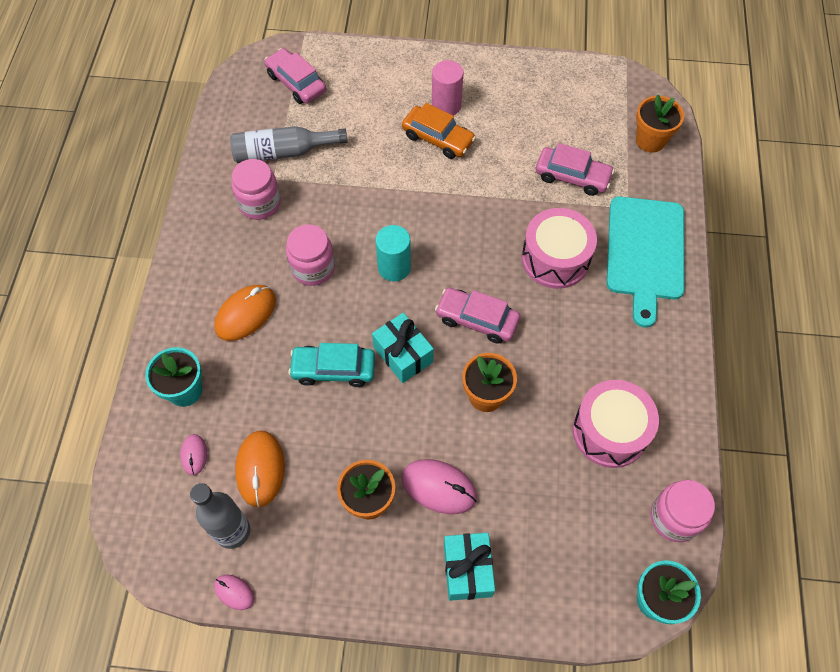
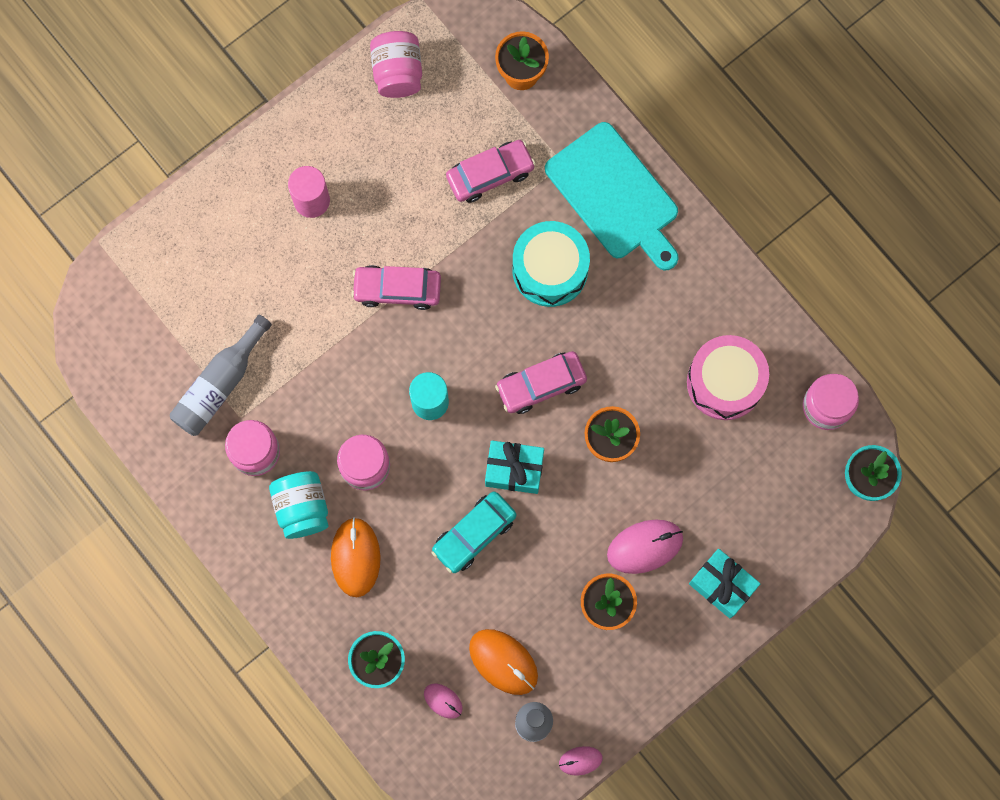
camera: 45 degrees left, 15 degrees up
(249, 257) = (302, 508): none -> turquoise jar
(296, 83) = (151, 303): pink car -> pink car (397, 289)
(438, 138) = (339, 242): orange car -> none
(555, 259) = (550, 270): pink drum -> turquoise drum
(571, 83) = (397, 72): none -> pink jar

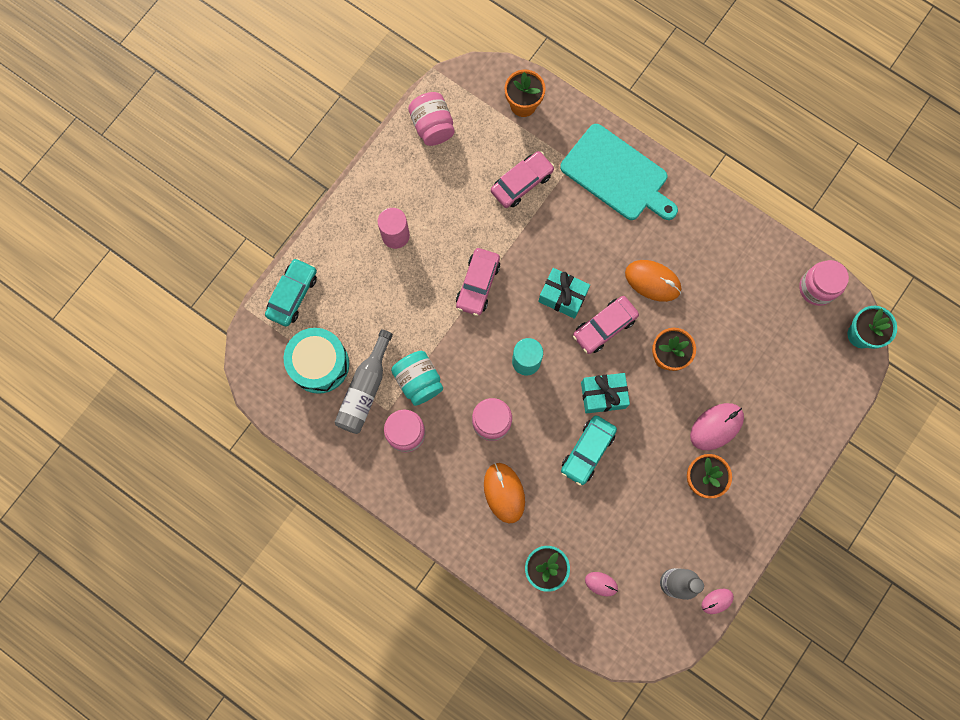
camera: 15 degrees left, 0 degrees up
(162, 242) = (293, 295): none -> turquoise car
(302, 508) = (453, 466): turquoise jar -> turquoise jar (418, 381)
(397, 289) = (478, 284): pink car -> pink car turned 60 degrees counterclockwise
(503, 662) = (637, 542): orange mouse -> orange mouse (652, 281)
(550, 270) = (586, 241): turquoise drum -> turquoise drum (319, 364)
(722, 585) = (781, 440): turquoise gift -> turquoise gift (562, 296)
(725, 382) = (738, 290): pink drum -> none

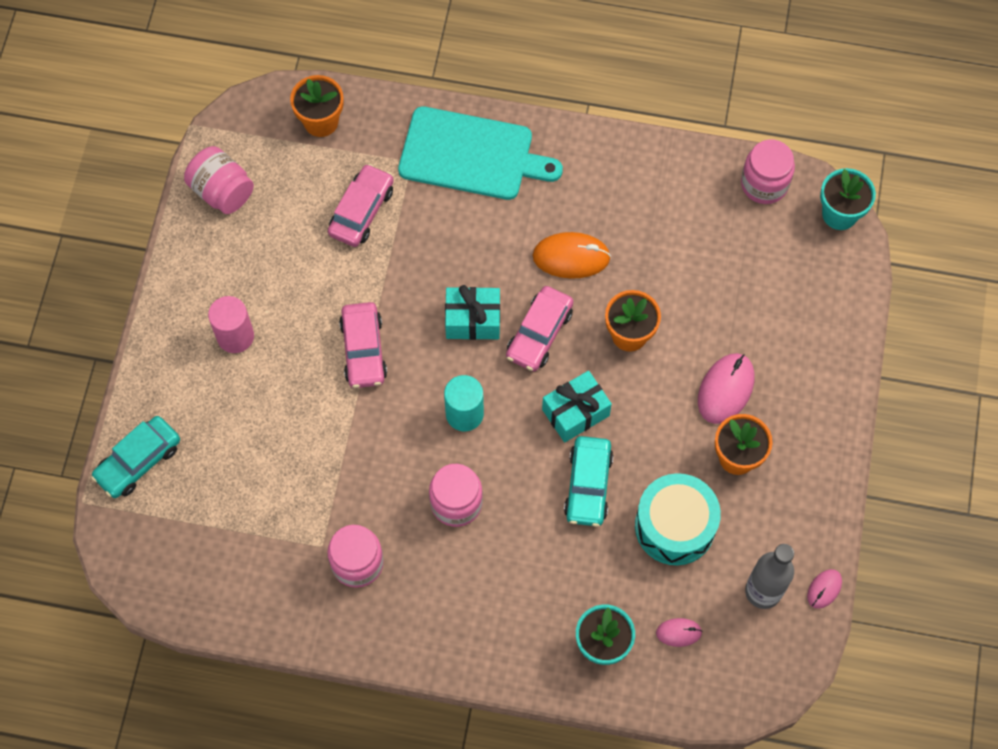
camera: 25 degrees left, 10 degrees down
(293, 295) = (138, 461): turquoise car -> turquoise car turned 135 degrees counterclockwise
(319, 364) = (210, 529): turquoise drum -> turquoise drum (675, 526)
(365, 389) = (282, 533): grey bottle -> none
(418, 381) = (344, 494): turquoise jar -> none
(504, 493) = (511, 579): orange mouse -> none

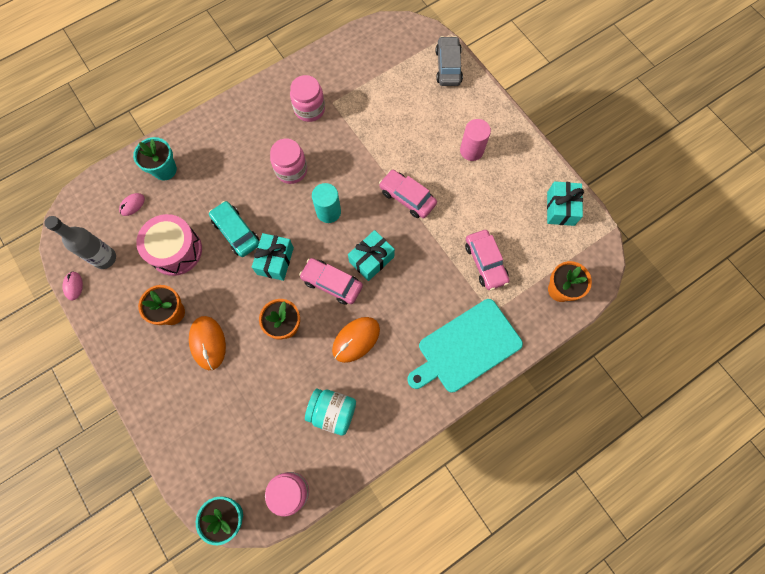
camera: 135 degrees right, 5 degrees up
(138, 461) = (448, 66): turquoise car -> grey car
(222, 191) = (560, 208): pink jar -> turquoise gift
(539, 333) = (332, 283): pink car -> pink car turned 45 degrees counterclockwise
(660, 214) = (332, 412): none -> turquoise jar
(675, 526) = (175, 250): turquoise drum -> pink drum
(725, 389) = (208, 343): pink mouse -> orange mouse

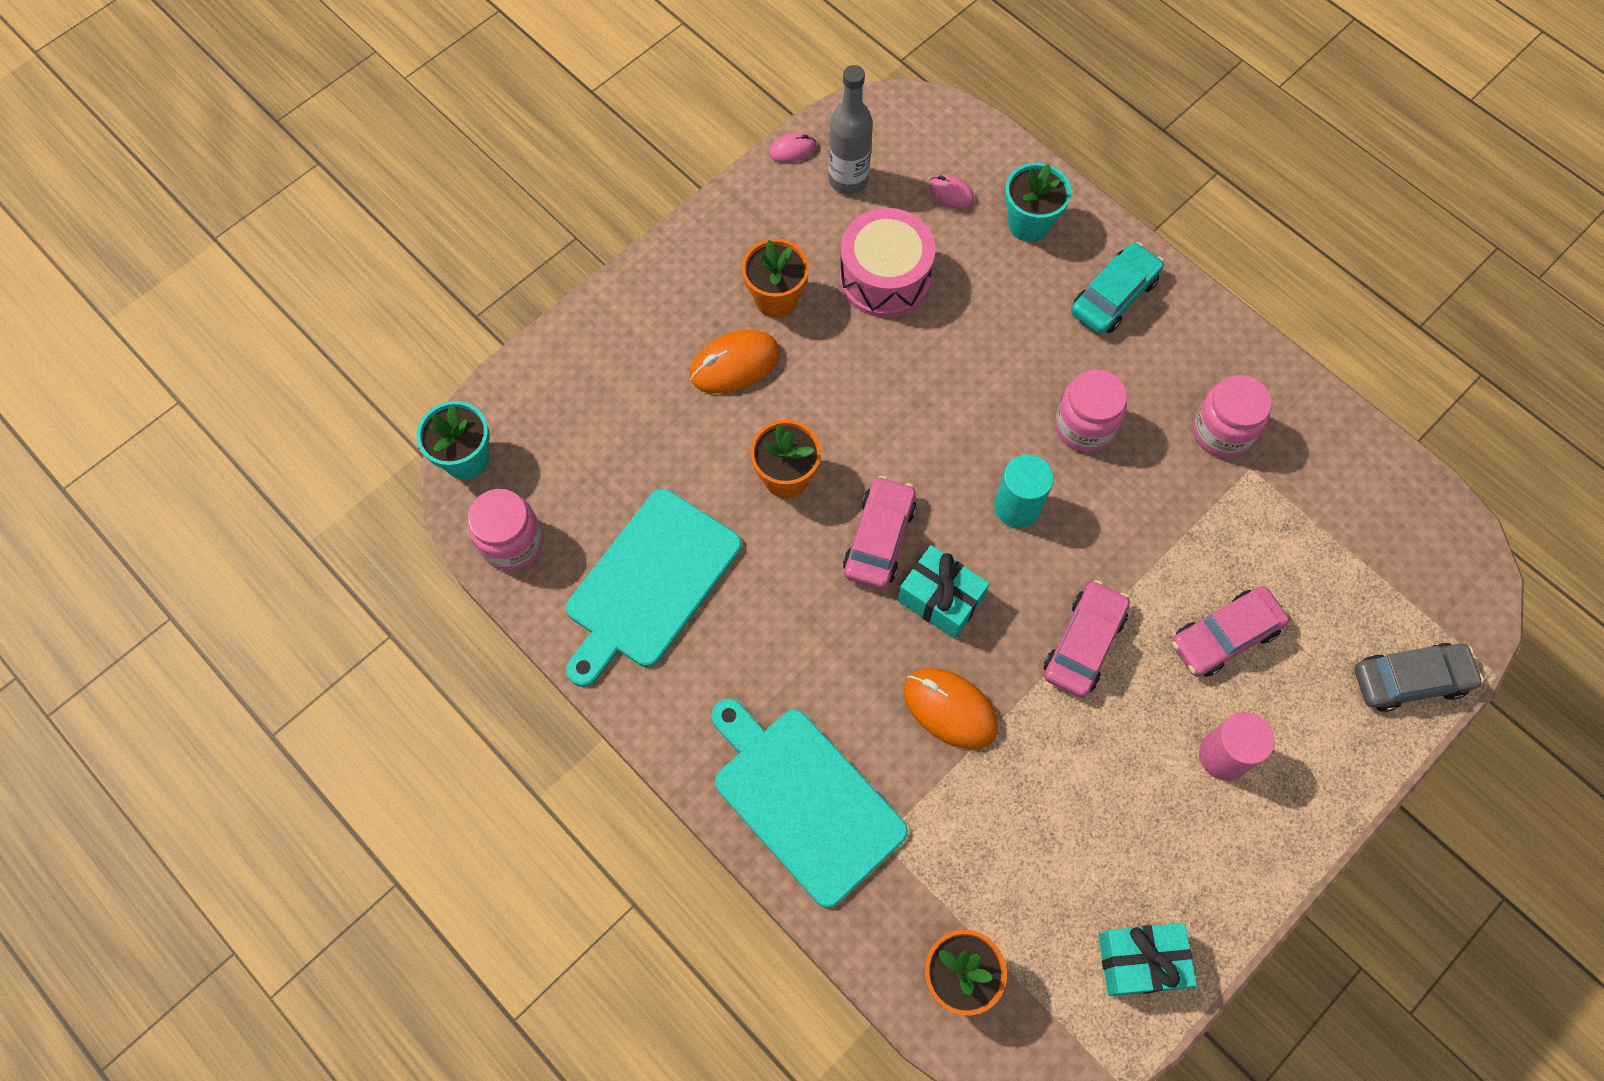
camera: 80 degrees right, 5 degrees down
(236, 232) = (940, 362): turquoise car -> turquoise car (1114, 296)
(275, 261) = (901, 436): turquoise gift -> none
(332, 412) = (649, 583): turquoise jar -> turquoise cutting board
(356, 340) = (783, 599): orange mouse -> orange mouse (950, 709)
(485, 262) = (982, 815): pink car -> pink car (1224, 636)

